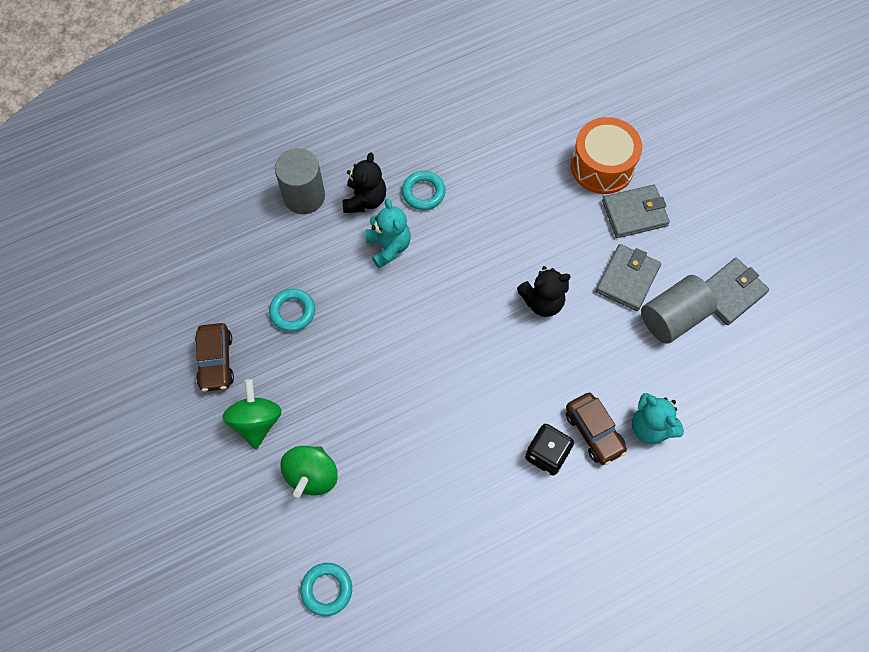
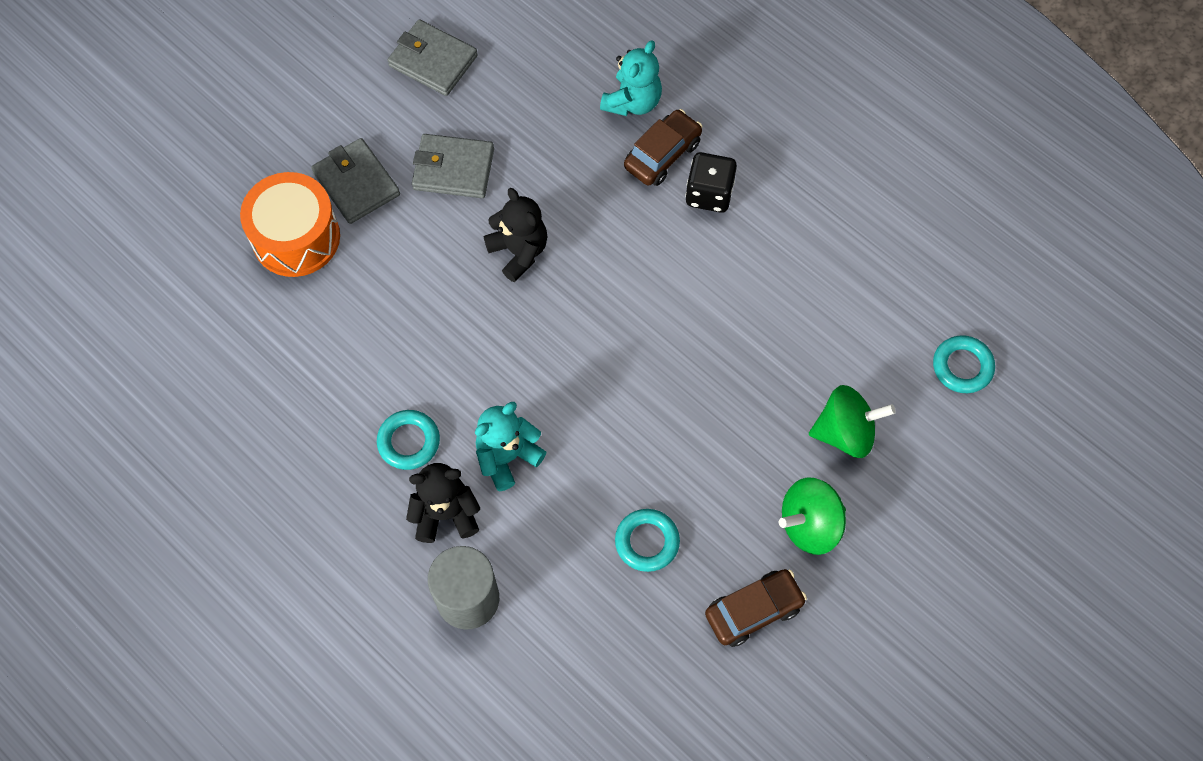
camera: 110 degrees left, 0 degrees up
(673, 317) = (487, 110): grey cylinder -> none

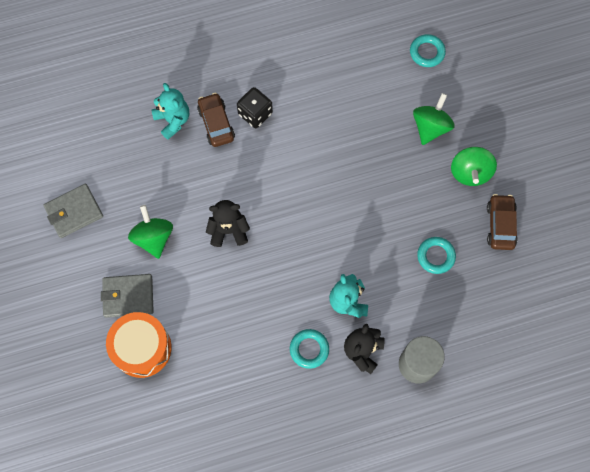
camera: 60 degrees left, 5 degrees up
(453, 169) = (153, 238): grey wallet -> green spinning top

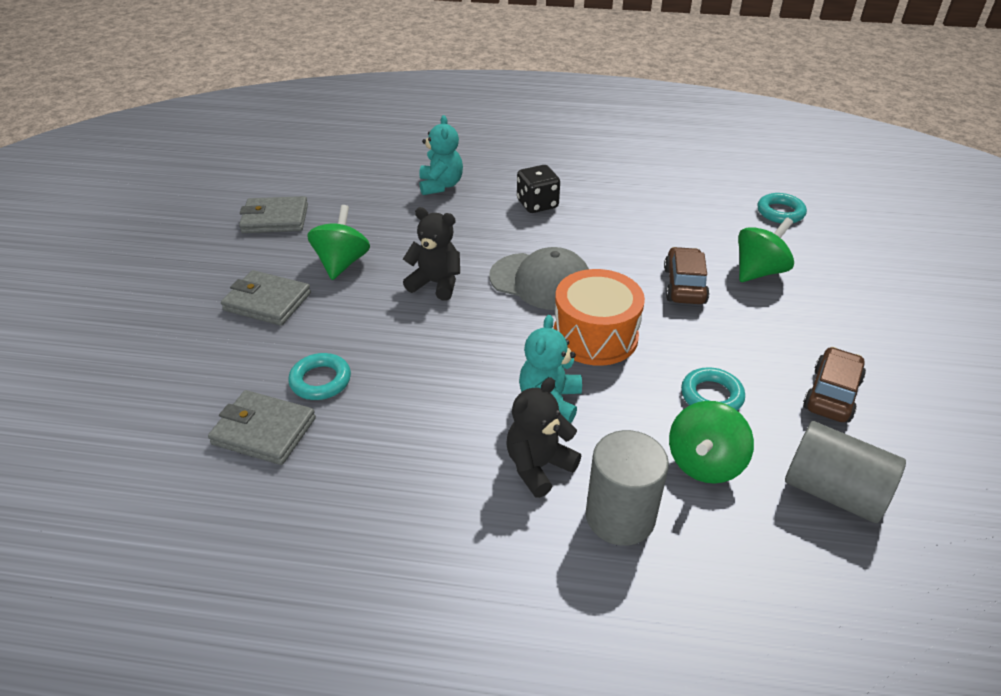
camera: 25 degrees right, 30 degrees down
(142, 348) = (238, 354): orange drum -> orange drum (595, 336)
(199, 397) = (264, 431): none -> grey wallet
(216, 123) = (487, 200): brown car -> brown car (684, 285)
(296, 198) = (541, 281): none -> grey cap
(309, 349) = (458, 434): turquoise ring -> turquoise ring (320, 381)
(470, 172) = (801, 327): green spinning top -> green spinning top (704, 463)
(516, 299) = (833, 492): none -> grey cylinder

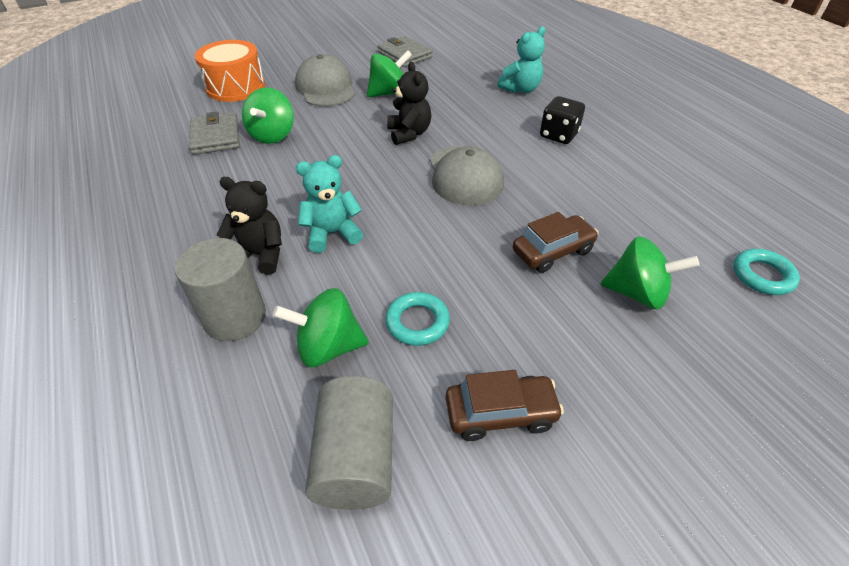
camera: 55 degrees right, 5 degrees up
(267, 301) = (326, 88): grey wallet -> grey cap
(320, 381) = (273, 135): turquoise ring -> green spinning top
(595, 336) = (428, 226): orange drum -> orange drum (236, 87)

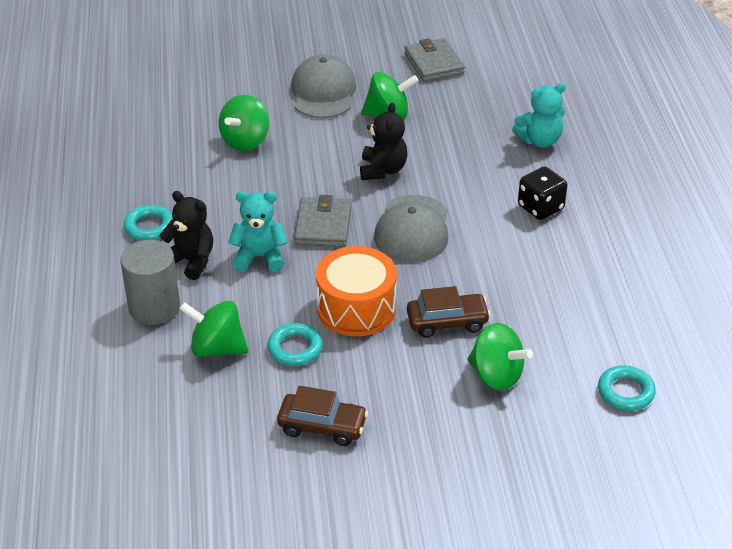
camera: 20 degrees right, 5 degrees down
(202, 231) = (149, 227): none -> turquoise ring
(216, 137) = (190, 130): grey wallet -> grey wallet (323, 226)
(236, 87) = (229, 71): orange drum -> orange drum (356, 308)
(356, 458) = (205, 424): grey cylinder -> none

